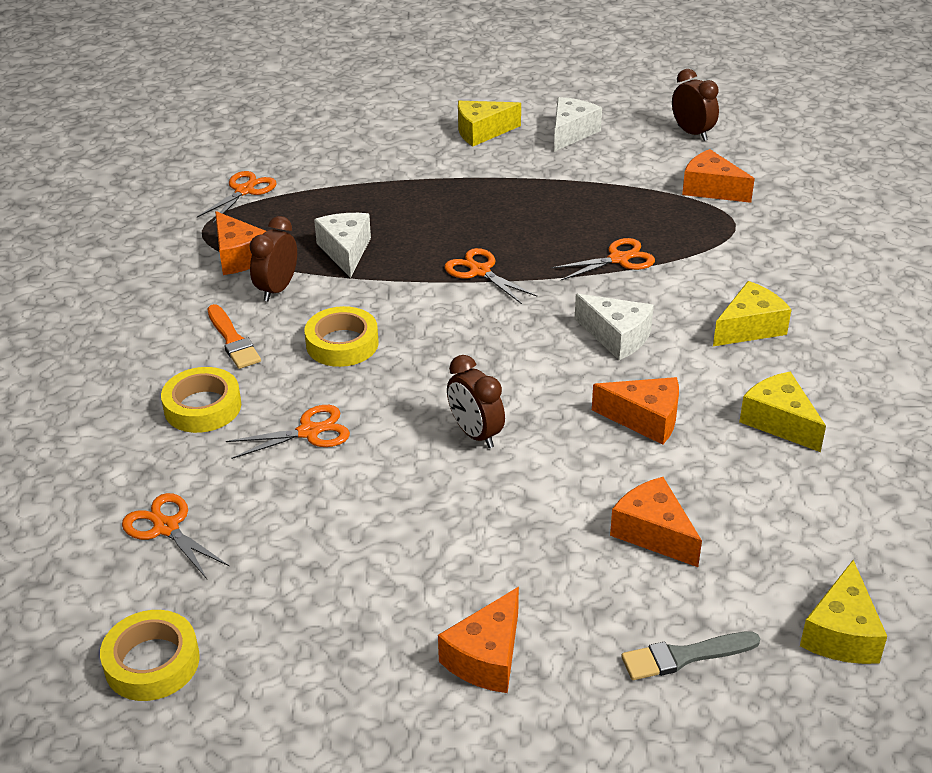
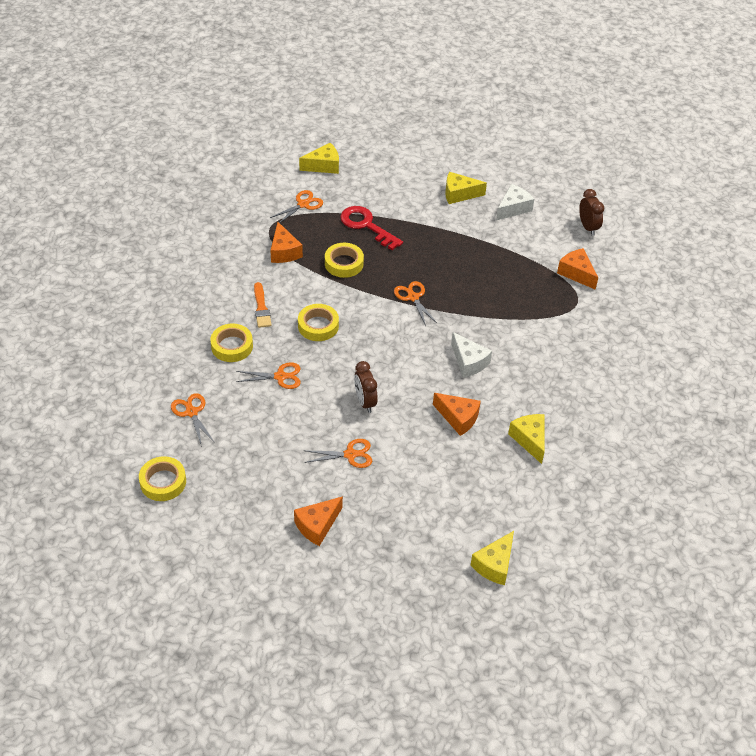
camera: 15 degrees right, 10 degrees up
(277, 289) = (296, 280): brown clock -> none
(345, 251) = (344, 263): white cheese -> yellow tape
(358, 197) = (366, 225): none -> red key
(618, 259) = (495, 310): orange scissors -> orange scissors (350, 454)
(653, 533) = (429, 484): orange cheese -> none
(684, 656) = (411, 553): grey brush -> none
(750, 328) = (546, 376): yellow cheese -> yellow cheese (324, 166)

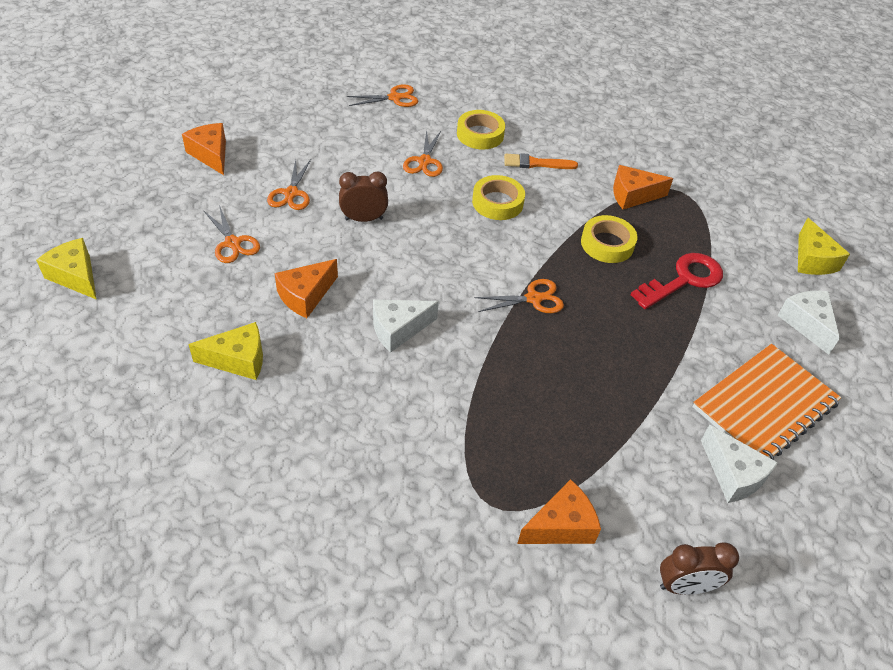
camera: 100 degrees right, 0 degrees up
(163, 482) = (315, 72): yellow tape -> none
(303, 204) = (726, 226): orange scissors -> orange scissors (233, 243)
(385, 173) = (806, 324): none -> white cheese
(459, 194) = (765, 405): yellow cheese -> orange notebook

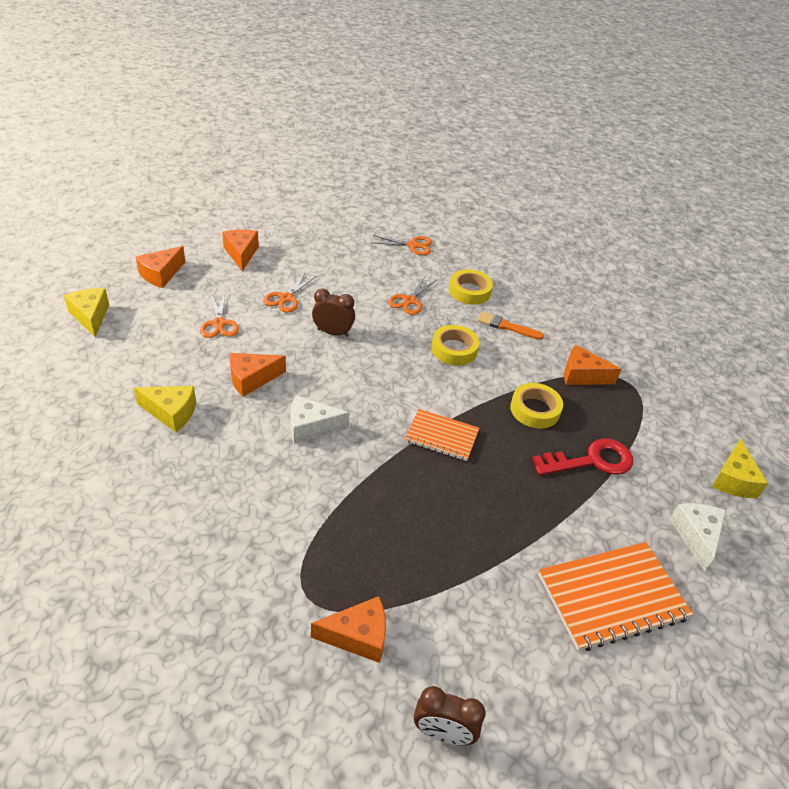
camera: 20 degrees right, 5 degrees down
(130, 203) = (161, 274): none -> orange cheese
(533, 298) = (441, 436): orange scissors -> orange notebook
(733, 475) = (545, 649): white cheese -> none

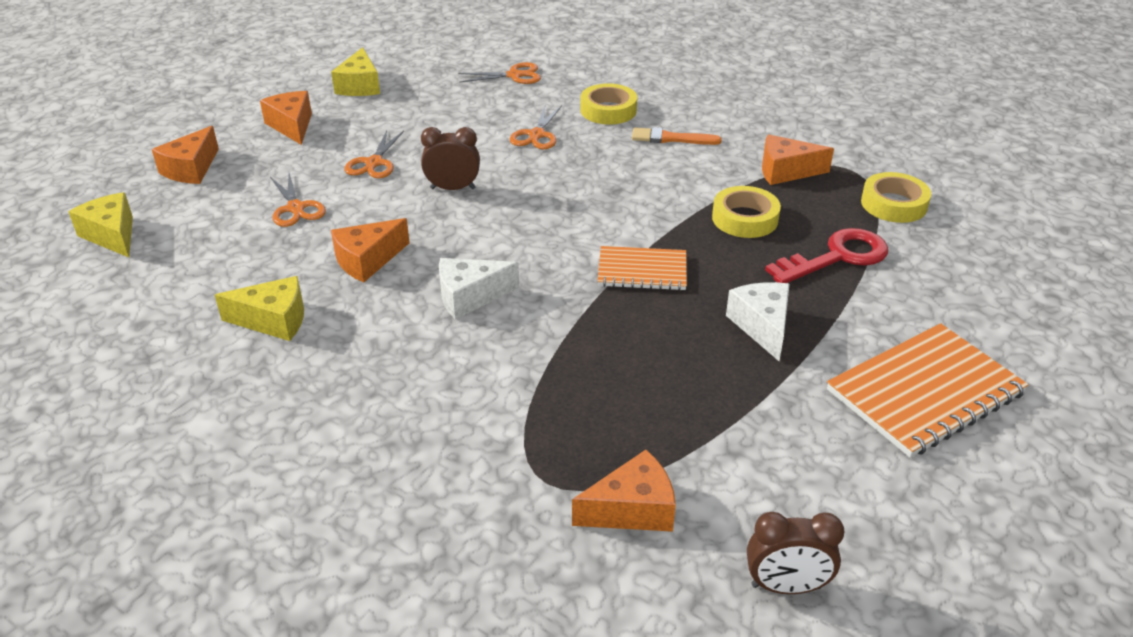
camera: 10 degrees left, 5 degrees down
(454, 349) = (616, 175): yellow tape -> yellow tape (893, 204)
(696, 536) = (994, 307): white cheese -> white cheese (762, 326)
(733, 480) = (1010, 241): yellow cheese -> yellow cheese (359, 86)

